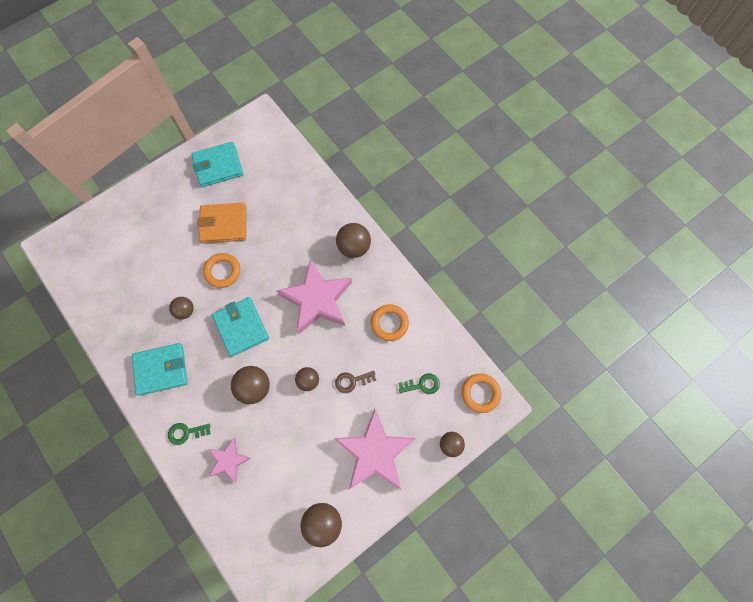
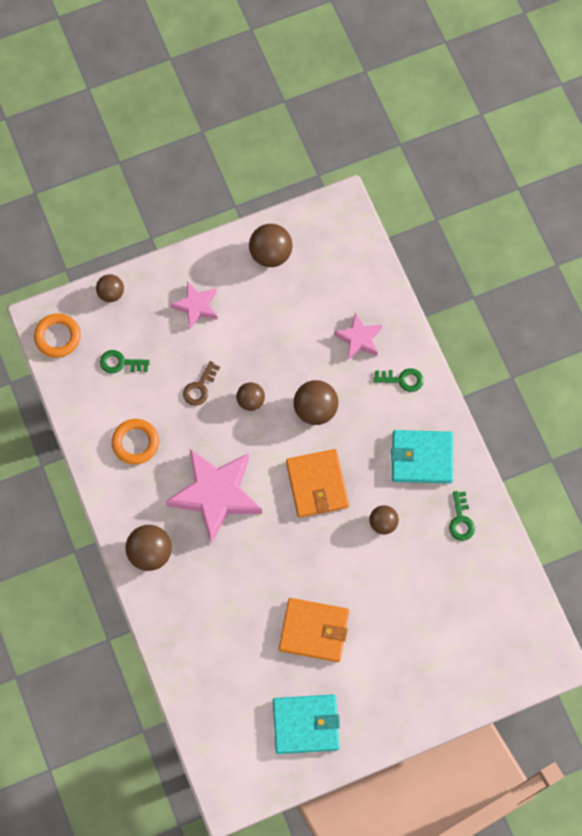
camera: 165 degrees left, 0 degrees up
(124, 328) = (461, 520): none -> green key
(222, 271) = (327, 563): orange ring -> none
(241, 327) = (317, 484): turquoise wallet -> orange wallet
(352, 381) = (200, 387): brown key -> brown key turned 120 degrees clockwise
(375, 452) = (196, 306): pink star -> pink star, size x0.52

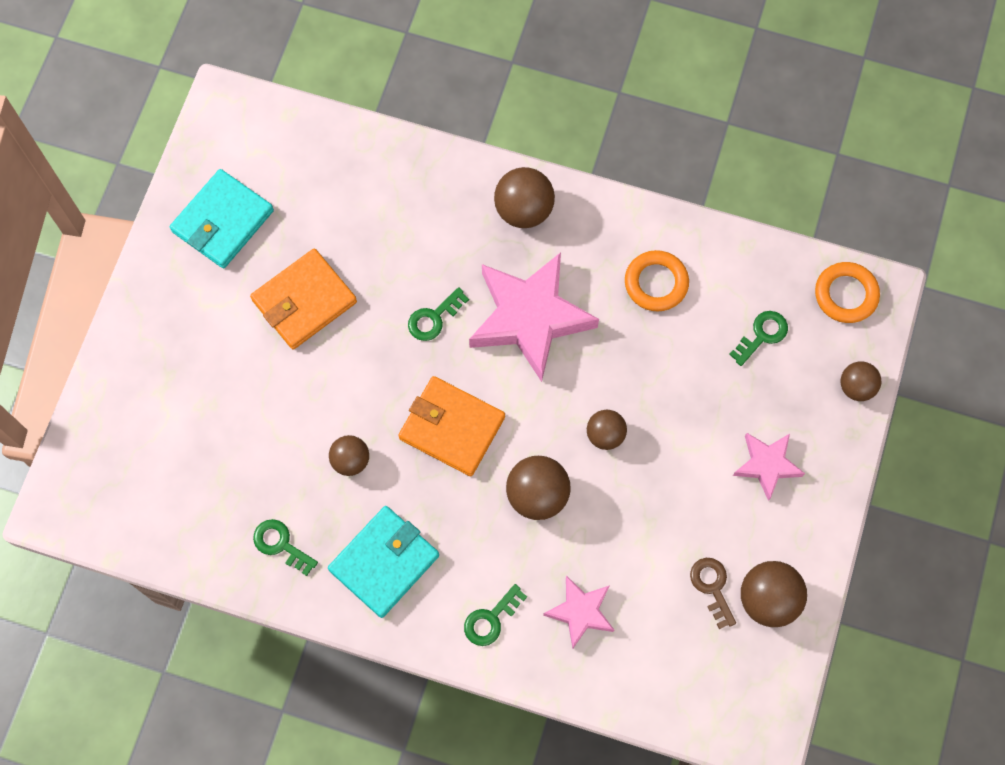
camera: 130 degrees right, 0 degrees up
(200, 387) = (665, 394): brown key -> brown key (712, 587)
(261, 548) = (434, 318): none -> green key

